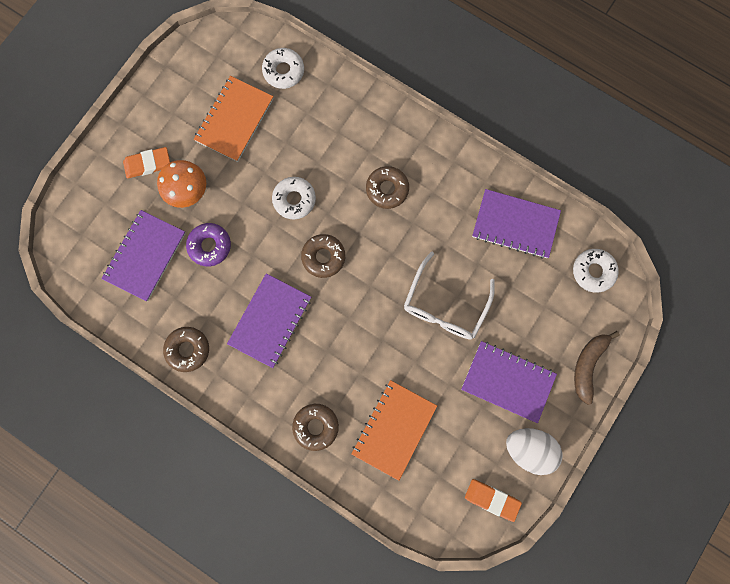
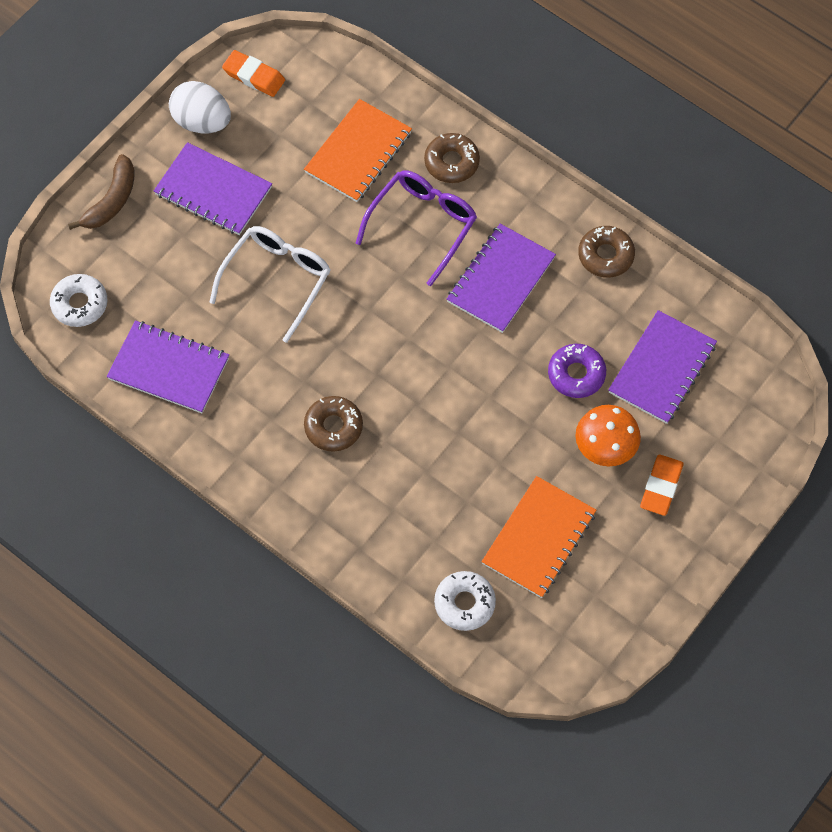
camera: 175 degrees left, 15 degrees down
(148, 164) = (661, 487): orange eraser -> orange eraser turned 60 degrees counterclockwise
(294, 200) = (460, 423): white donut -> none
(323, 257) = (427, 349): brown donut -> none
(335, 365) = (423, 225): none -> purple glasses

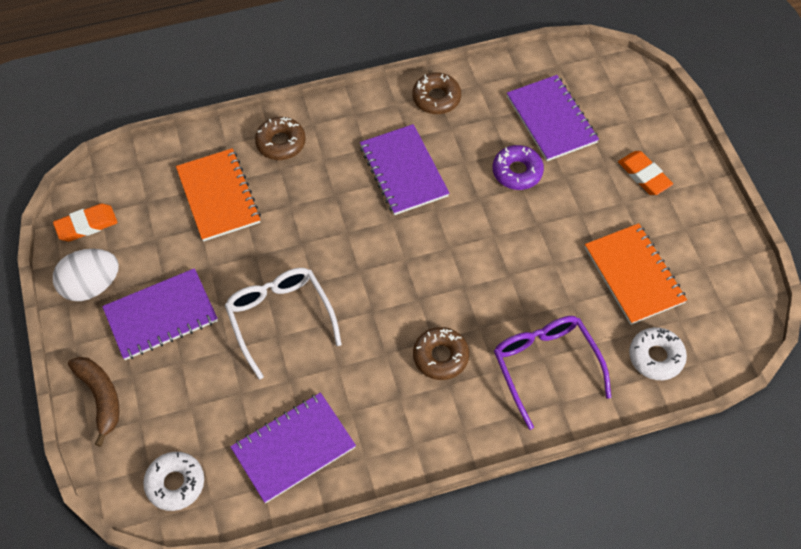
camera: 55 degrees left, 5 degrees down
(423, 225) = (316, 192): purple glasses -> purple glasses (545, 366)
(605, 447) = (588, 189): orange mushroom -> none

